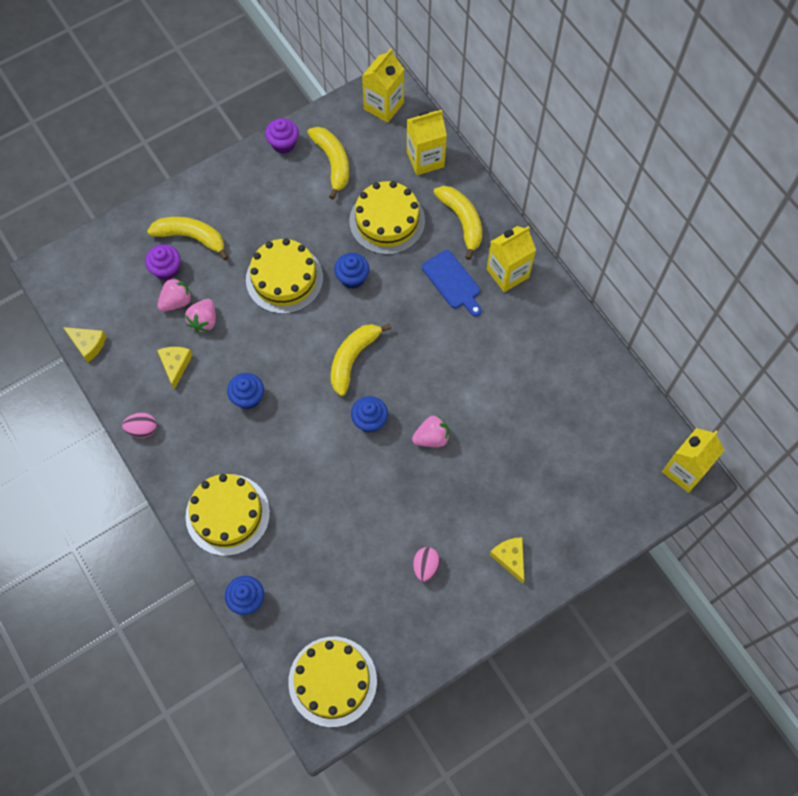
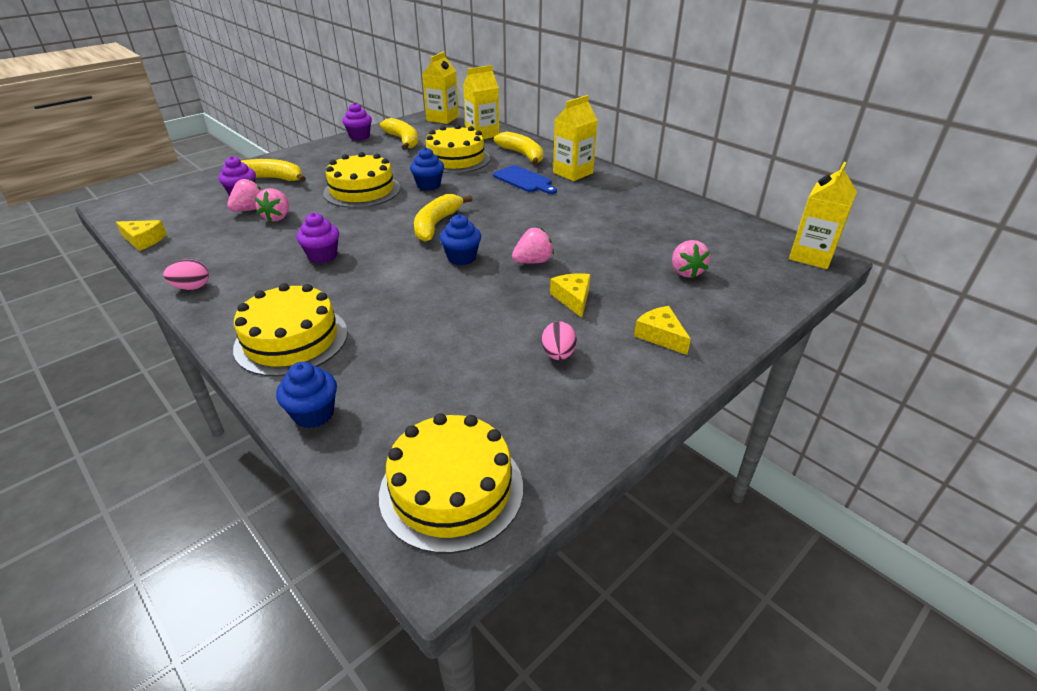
camera: 10 degrees left, 30 degrees down
(175, 365) = (241, 244): yellow cheese -> yellow cheese (573, 299)
(248, 397) = (322, 256): blue cupcake -> purple cupcake
(561, 476) = (685, 272): none -> pink strawberry

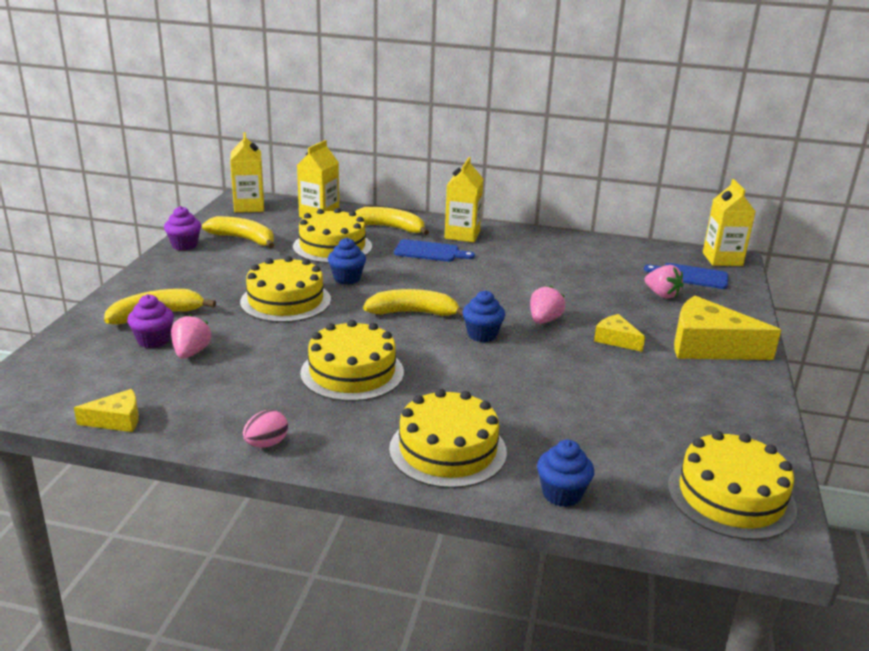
camera: 35 degrees left, 10 degrees down
(277, 217) = (238, 351): pink strawberry -> none
(322, 256) = (352, 372): purple cupcake -> yellow cake
(436, 224) = (413, 313): yellow banana -> yellow banana turned 105 degrees clockwise
(558, 354) = (665, 383): pink egg -> none
(660, 336) = (709, 346): yellow cheese -> yellow cheese, size x1.96
(747, 263) = (691, 276): none -> blue cutting board

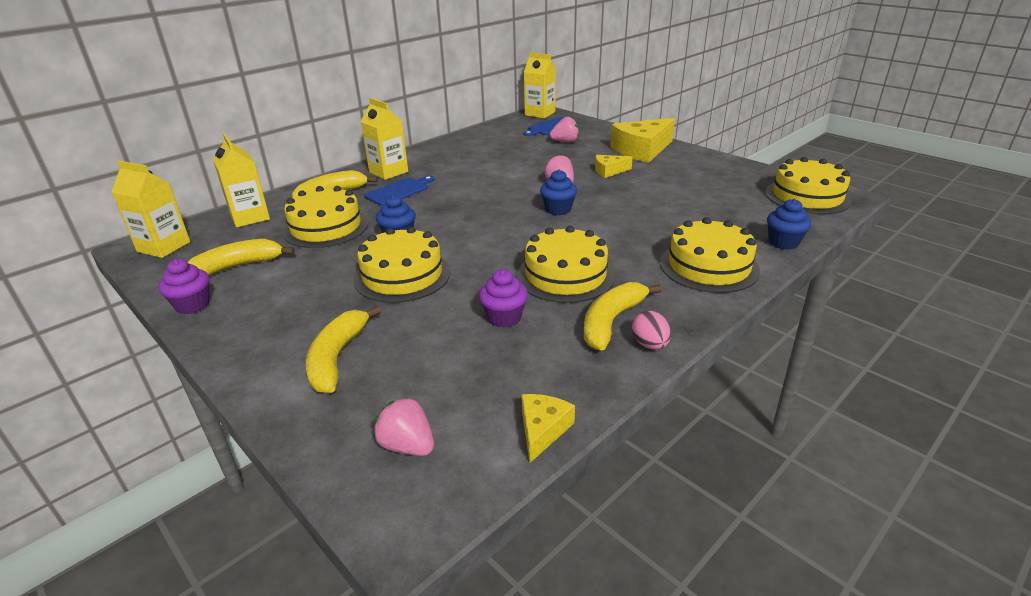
camera: 55 degrees left, 5 degrees up
(153, 340) = (394, 371): purple cupcake -> purple cupcake (504, 318)
(191, 353) = (447, 352): pink strawberry -> pink strawberry (407, 446)
(413, 313) = (494, 225): yellow banana -> yellow banana (611, 321)

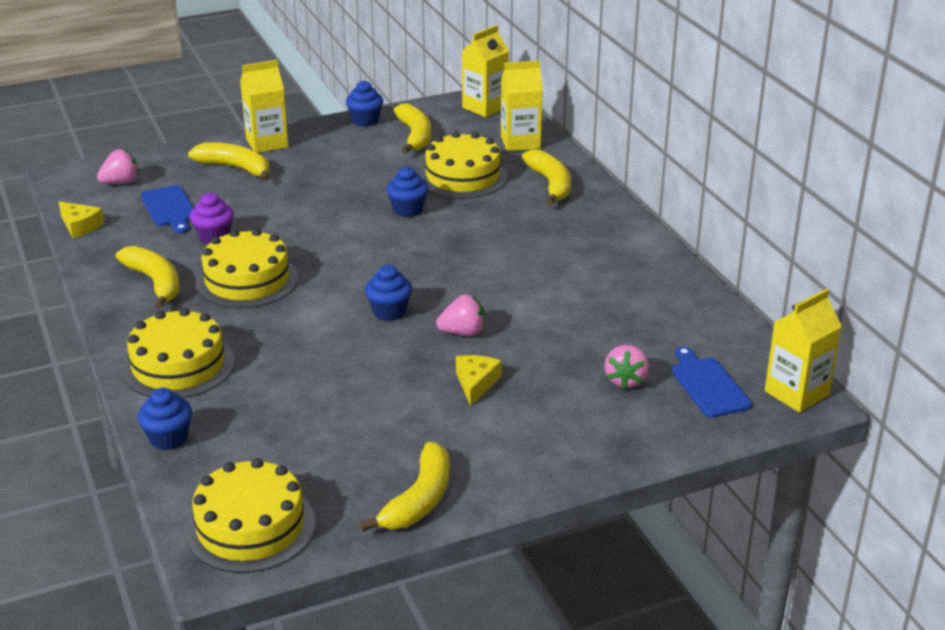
camera: 110 degrees right, 0 degrees up
(192, 305) = (365, 121): purple cupcake -> blue cupcake
(388, 172) = (595, 223): yellow carton -> yellow carton (267, 143)
(399, 191) = (526, 223): blue cutting board -> blue cutting board (169, 208)
(402, 275) = (328, 203): yellow cake -> none
(642, 150) = (537, 443): yellow cheese -> none
(649, 344) = (109, 290): pink egg -> none
(722, 165) = (419, 500): none -> yellow banana

